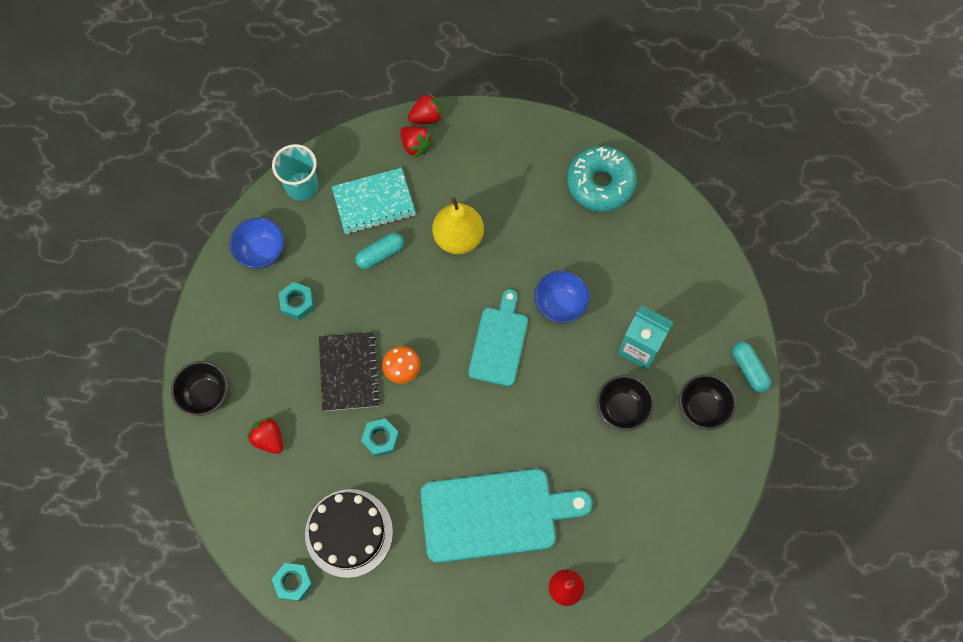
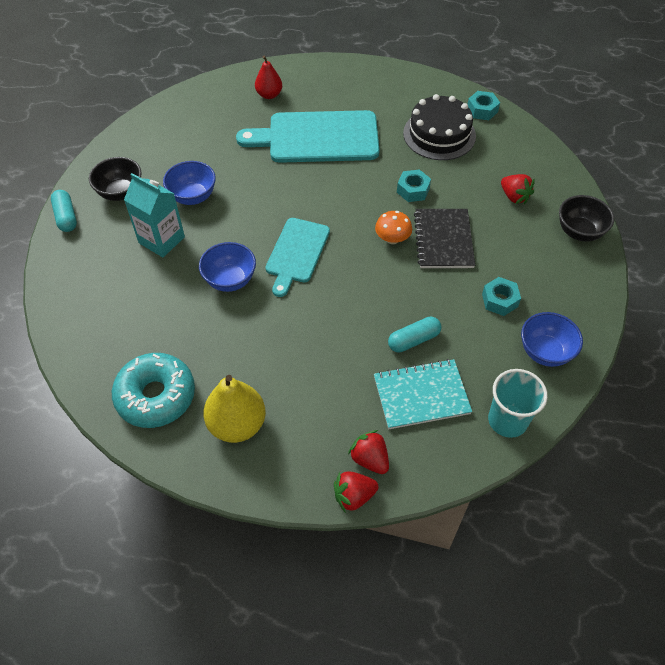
camera: 175 degrees left, 15 degrees down
(458, 237) = (327, 350): yellow pear -> yellow pear (237, 424)
(622, 409) = (193, 197): black bowl -> blue bowl

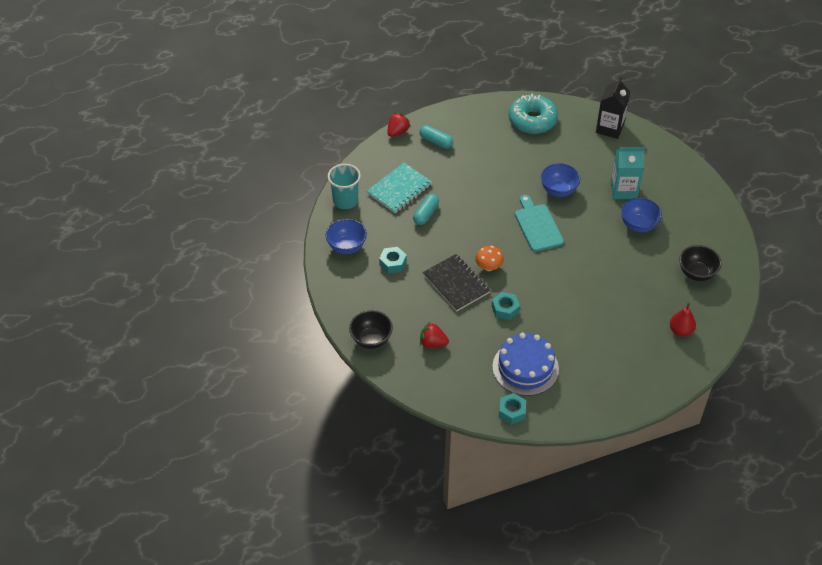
camera: 145 degrees right, 5 degrees down
(66, 217) = (694, 172): turquoise capsule -> turquoise capsule (436, 141)
(80, 324) = (610, 128): none -> black carton
(121, 192) = (684, 203): black bowl -> black bowl (696, 273)
(237, 424) = (480, 130): yellow pear -> none
(317, 137) = (608, 314): turquoise cutting board -> none
(370, 459) = (402, 149): red strawberry -> none
(439, 134) = (525, 367): black cake -> blue cake

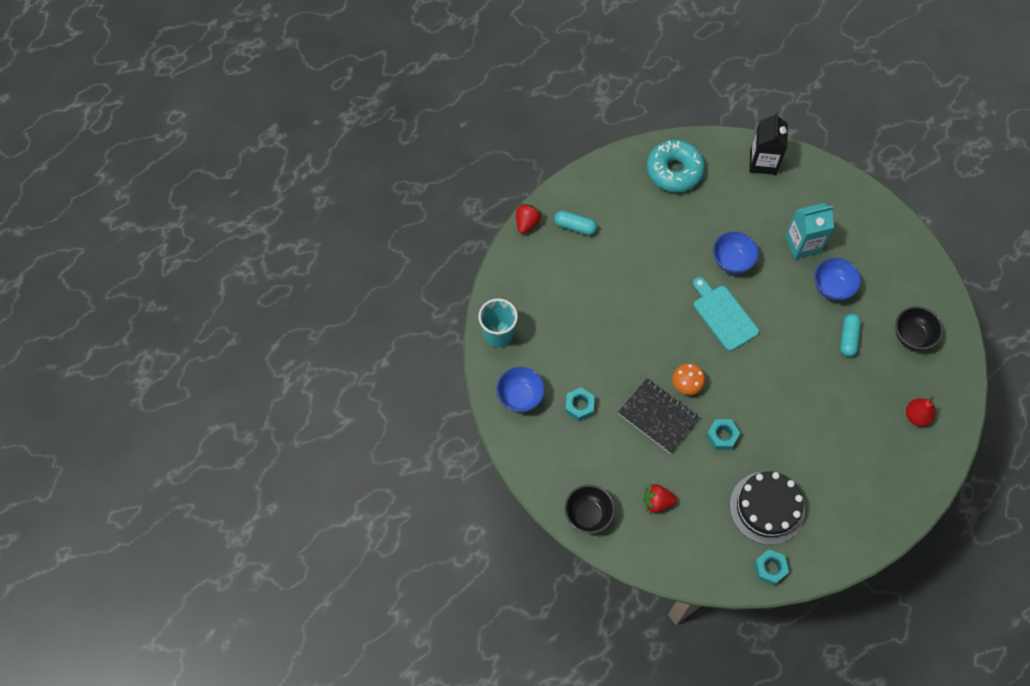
camera: 15 degrees left, 15 degrees up
(399, 189) = (554, 303): turquoise notebook -> none
(425, 214) = (595, 330): turquoise capsule -> turquoise capsule (848, 338)
(525, 367) = (767, 508): blue cake -> black cake

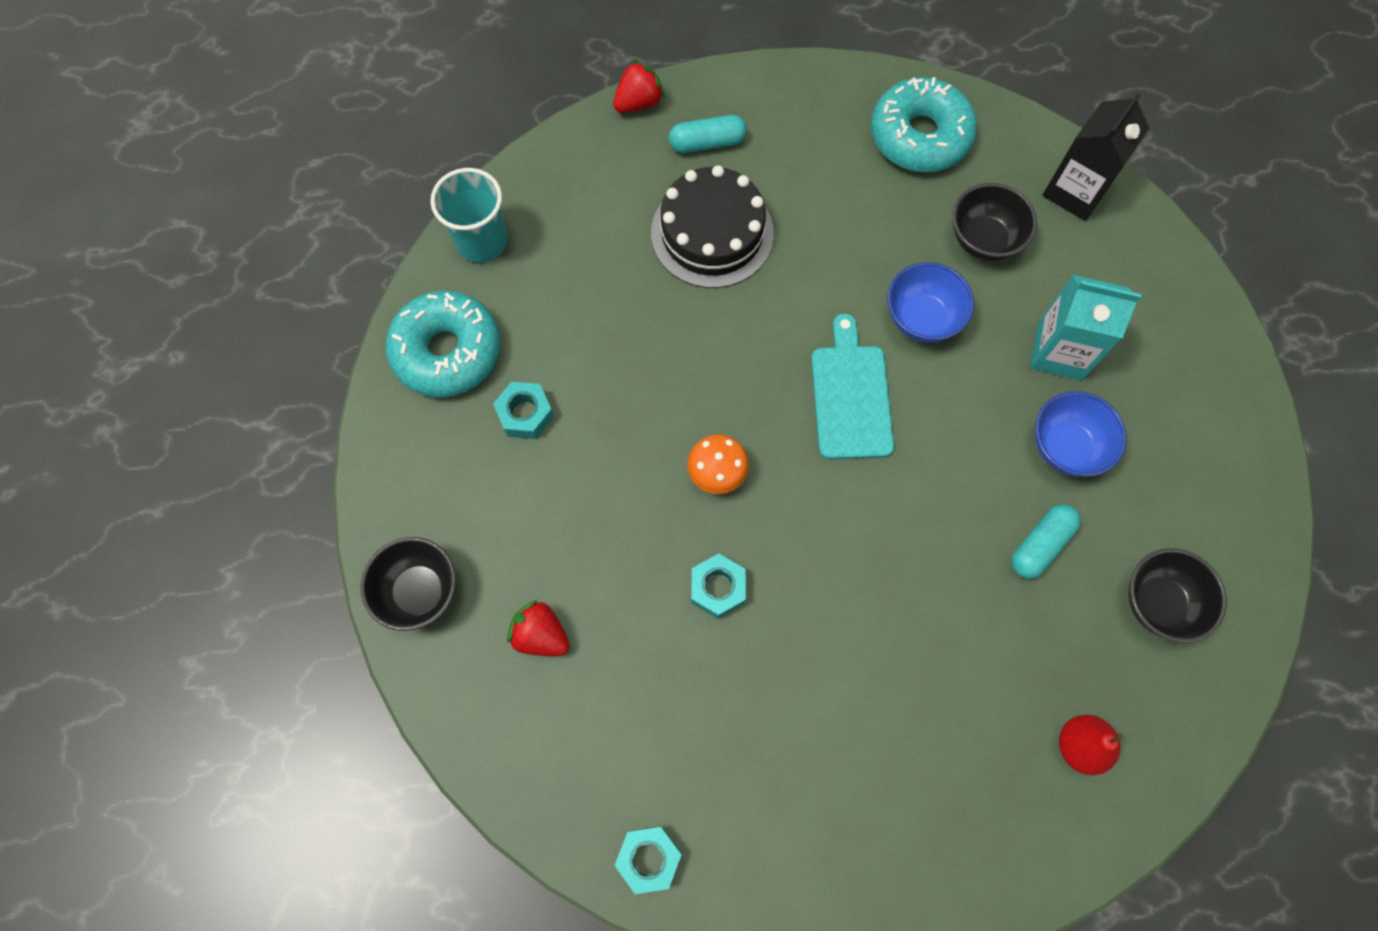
camera: 30 degrees right, 5 degrees up
(520, 397) = (447, 351): blue bowl -> turquoise donut
(575, 227) = (707, 143): turquoise capsule -> turquoise capsule turned 60 degrees counterclockwise
(658, 416) = (637, 498): black notebook -> none
(736, 208) = (983, 240): none -> black bowl
(767, 508) = (713, 751): black cake -> black cake (712, 233)

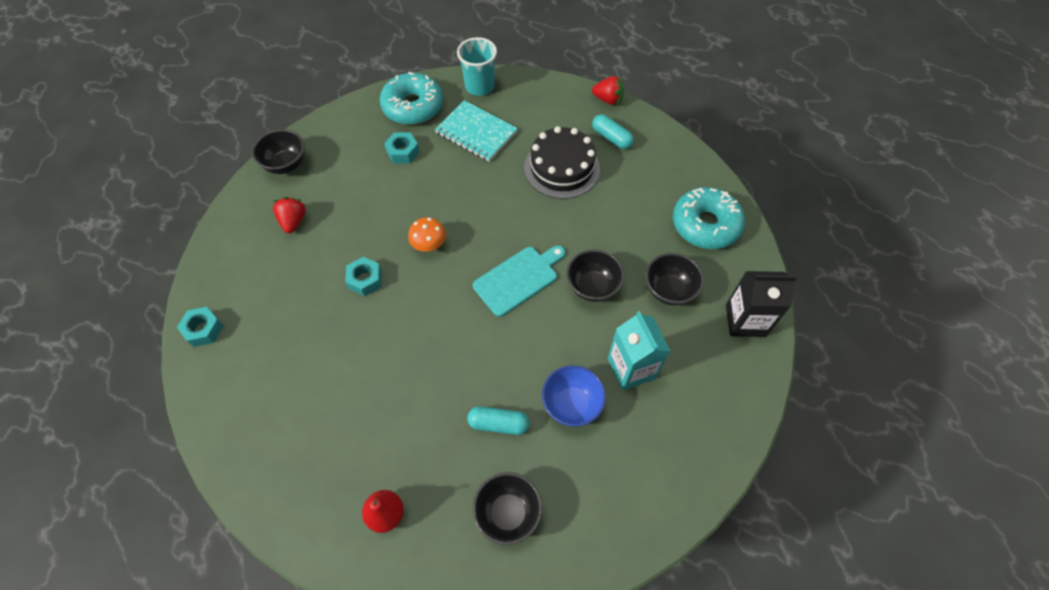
camera: 55 degrees right, 10 degrees down
(566, 298) = (476, 132): none -> turquoise notebook
(921, 319) = (592, 287): blue bowl -> black bowl

